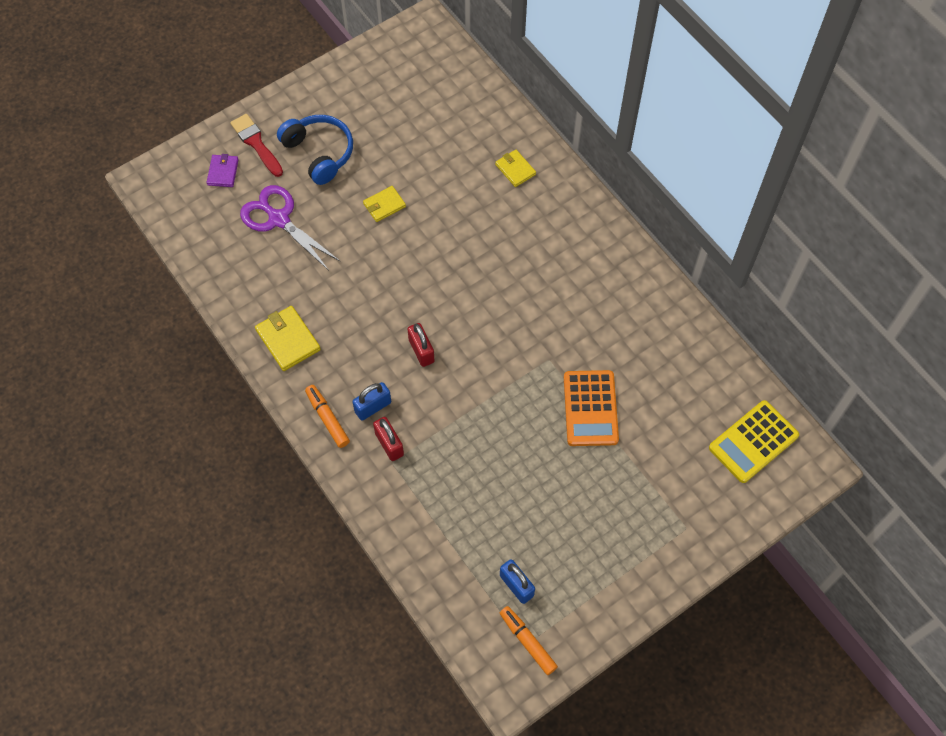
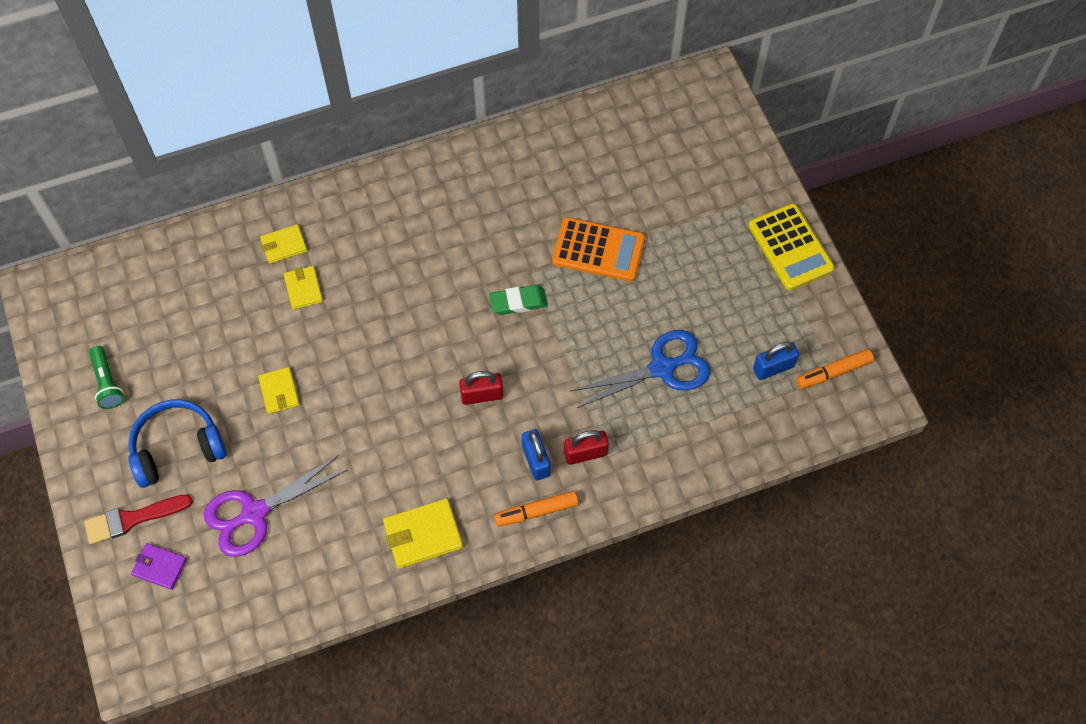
camera: 75 degrees left, 0 degrees up
(360, 92) = (107, 383): none -> green flashlight
(480, 195) = (303, 289): none -> yellow wallet
(488, 489) = (662, 368): none -> blue scissors
(517, 356) = (518, 302): none -> green eraser
(753, 442) = (673, 121): yellow calculator -> yellow calculator (790, 247)

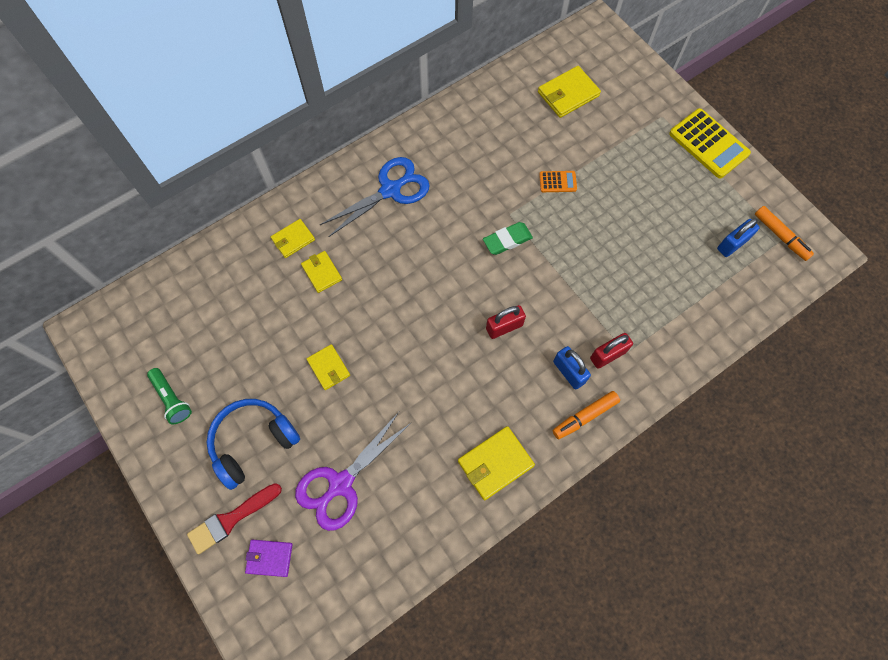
camera: 15 degrees left, 5 degrees up
(598, 250) = (557, 182): orange calculator -> orange calculator, size x0.50
(647, 152) = (568, 94): none -> yellow wallet
(662, 368) = (644, 266): blue scissors -> blue scissors (390, 190)
(833, 372) = (780, 236): orange marker -> orange marker turned 90 degrees counterclockwise

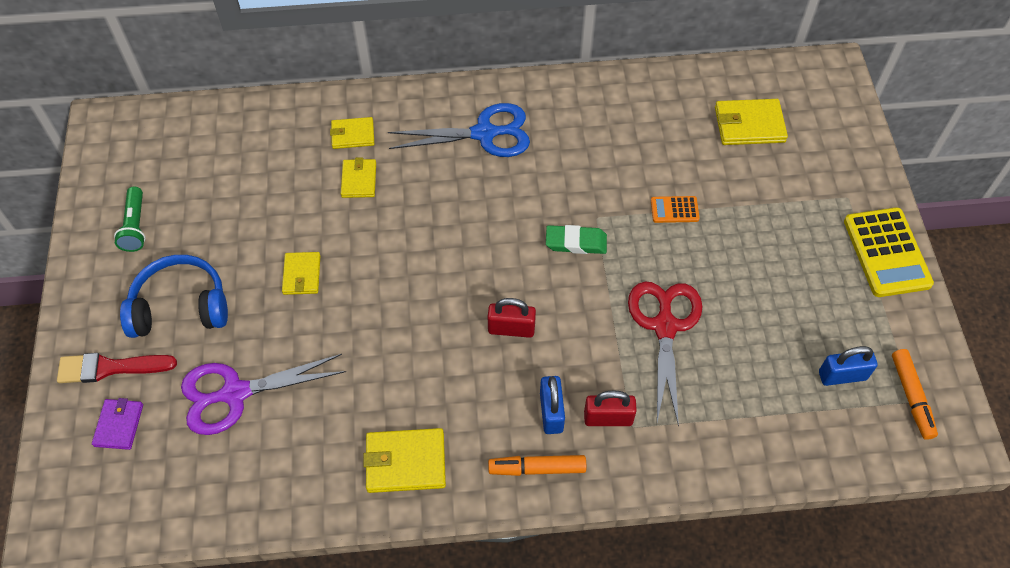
camera: 30 degrees right, 10 degrees down
(269, 558) = (119, 425): purple wallet -> purple wallet turned 60 degrees clockwise
(557, 182) = (674, 210): orange calculator -> orange calculator turned 150 degrees clockwise
(603, 270) = (665, 326): none -> red scissors

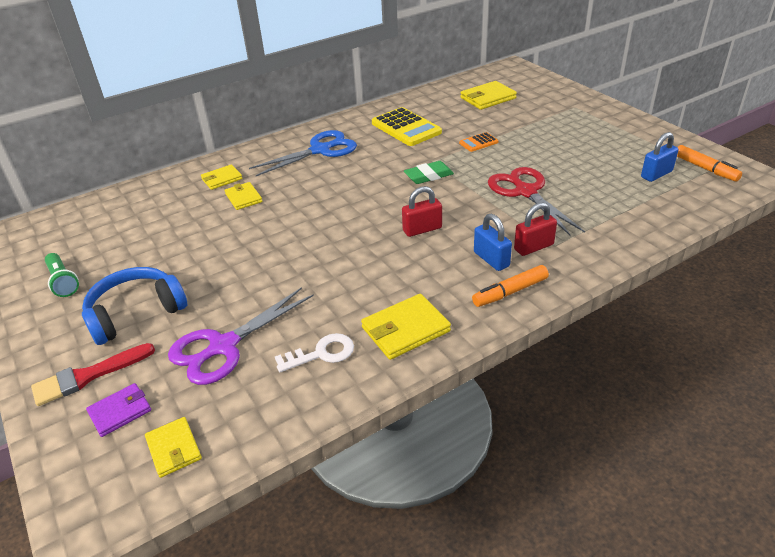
camera: 25 degrees left, 20 degrees down
(119, 425) = (120, 411): purple wallet -> purple wallet turned 75 degrees clockwise
(302, 275) = (234, 259): yellow wallet -> yellow wallet (174, 449)
(314, 450) = (321, 353): none -> white key
(886, 253) = (621, 119): yellow calculator -> yellow calculator (406, 128)

